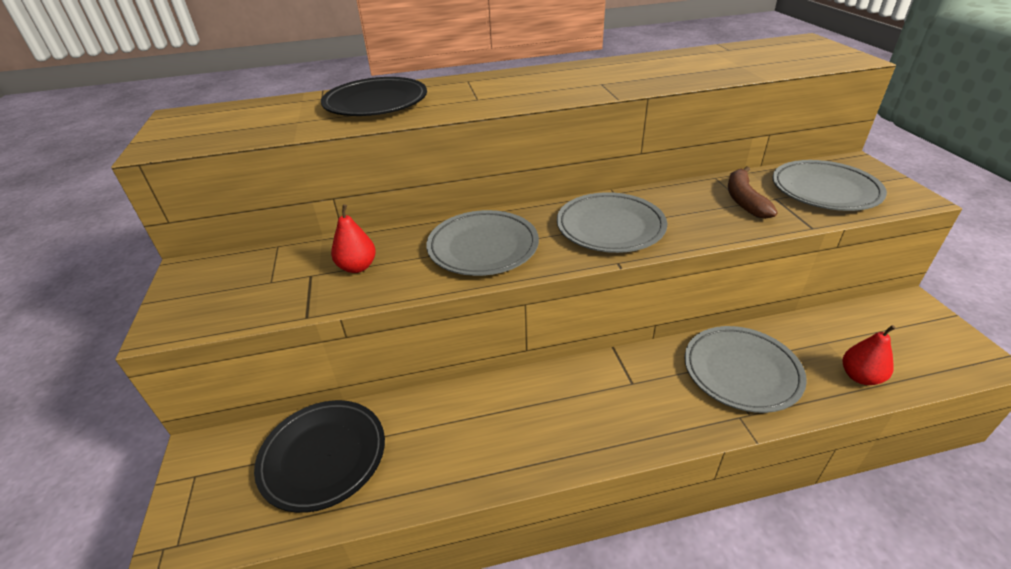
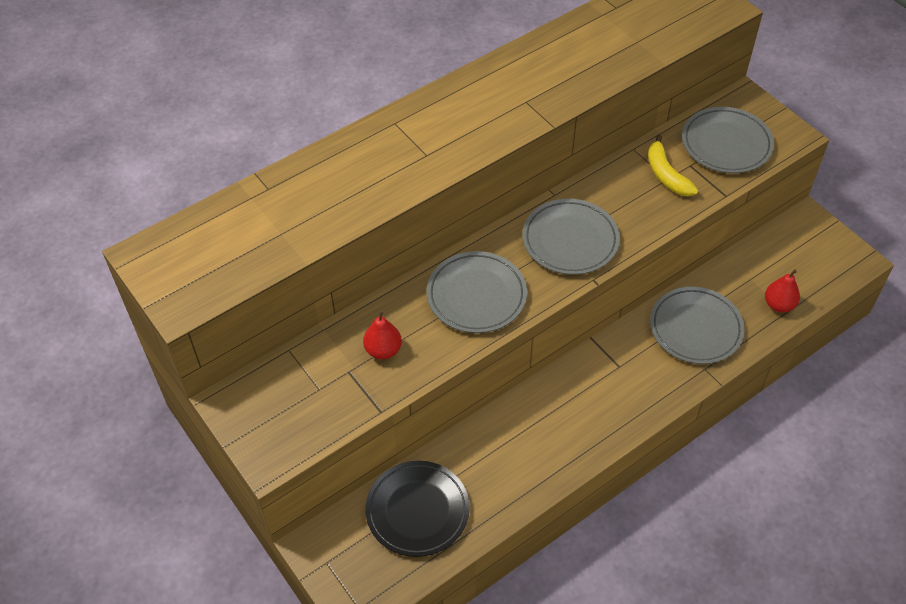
camera: 25 degrees left, 15 degrees up
(376, 103) = (333, 185): black plate -> none
(744, 200) = (666, 175): brown banana -> yellow banana

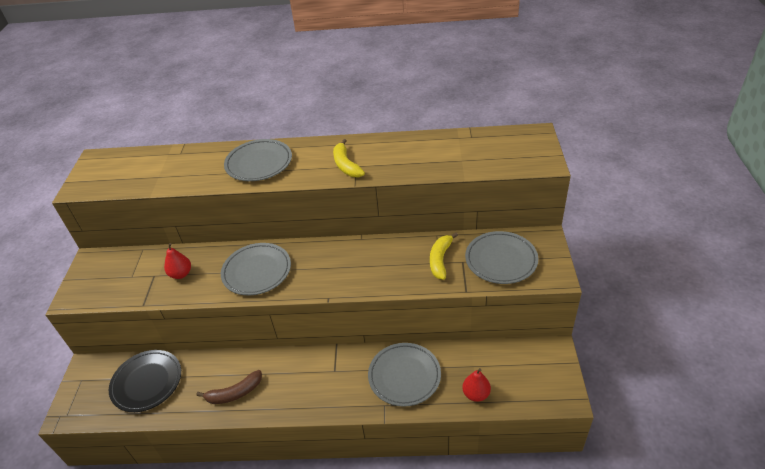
camera: 40 degrees right, 10 degrees down
(513, 106) = (346, 165): none -> yellow banana
(536, 455) = (234, 393): none -> brown banana
(570, 240) = (340, 268): grey plate -> grey plate (259, 163)

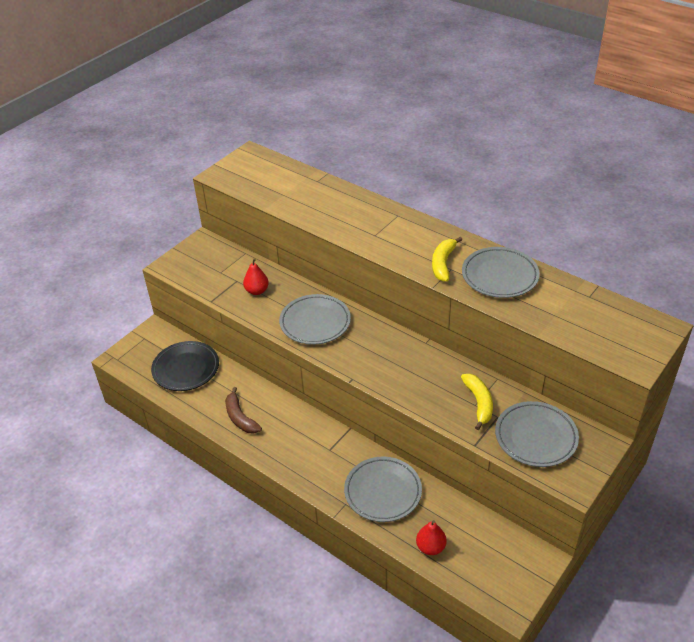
camera: 35 degrees right, 0 degrees up
(234, 393) = (240, 417): brown banana -> brown banana turned 45 degrees clockwise
(259, 163) = (371, 223): grey plate -> grey plate (499, 276)
(440, 260) = (479, 403): yellow banana -> yellow banana turned 120 degrees clockwise

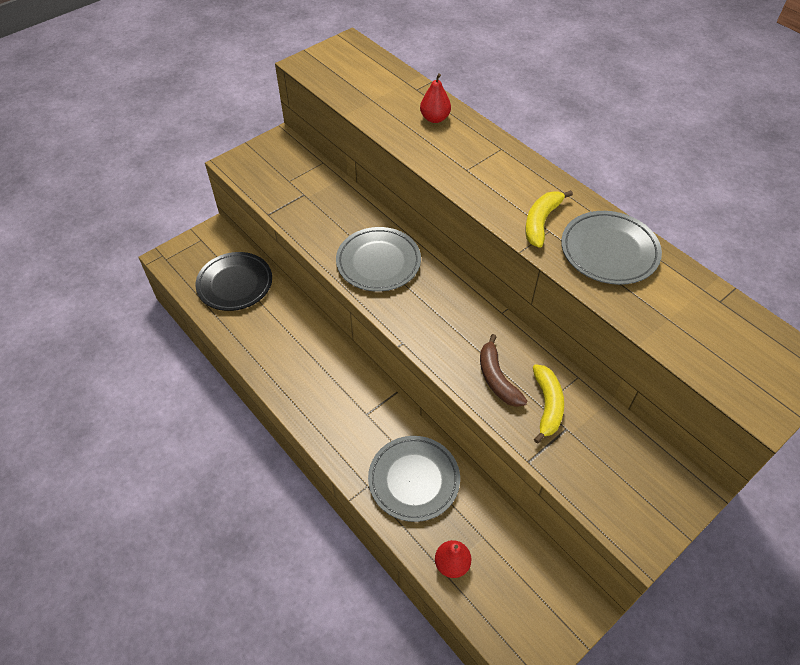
camera: 10 degrees right, 10 degrees up
(240, 417) = (278, 354): brown banana -> brown banana (497, 378)
(257, 291) = (323, 211): red pear -> red pear (434, 118)
(536, 437) = (608, 466): grey plate -> none

